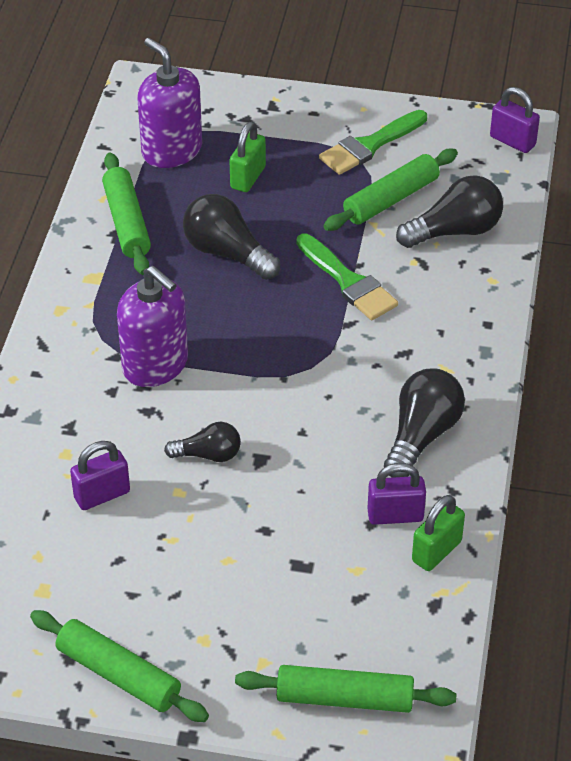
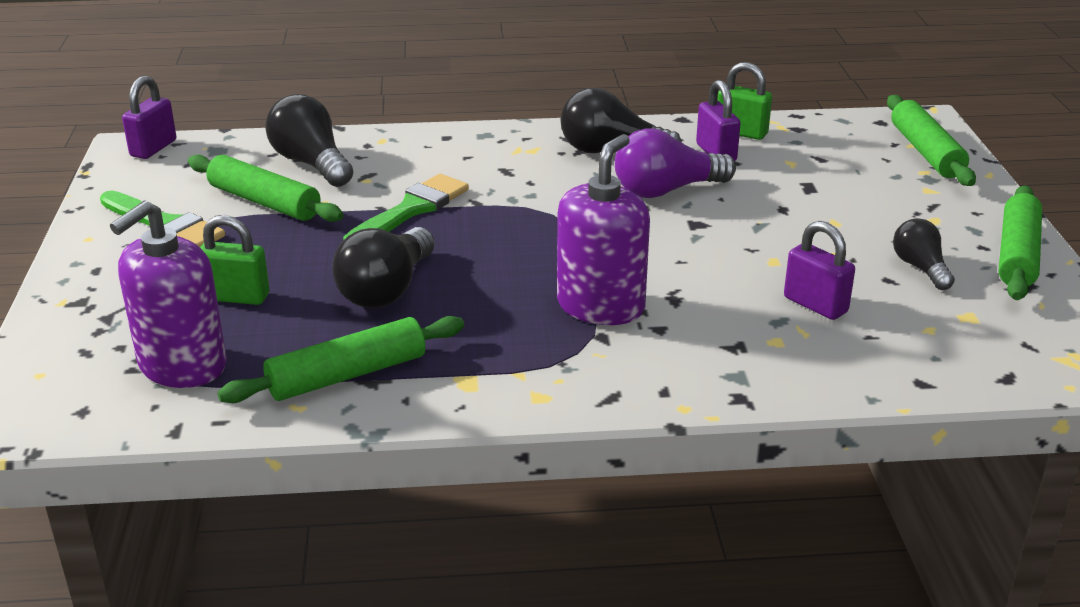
camera: 105 degrees left, 15 degrees down
(208, 454) = (712, 252): black light bulb -> black light bulb (920, 268)
(328, 455) = (666, 190): none -> purple light bulb

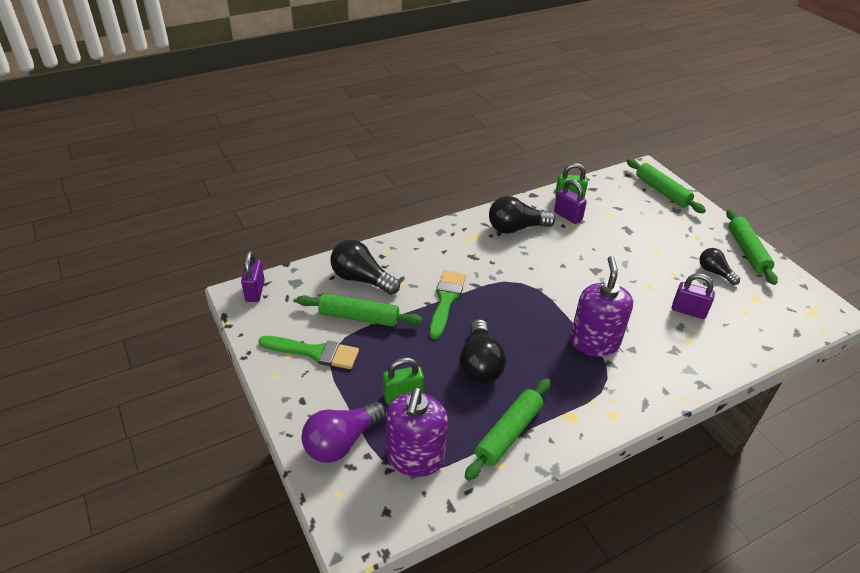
camera: 25 degrees left, 10 degrees up
(666, 190) = (564, 250): purple light bulb -> purple light bulb (342, 442)

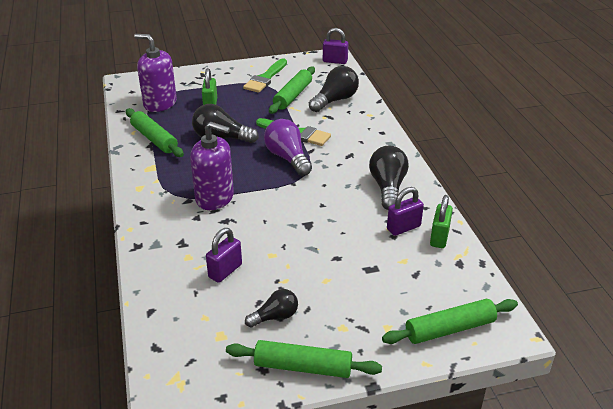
camera: 105 degrees right, 5 degrees down
(342, 442) = (187, 82): purple light bulb -> purple light bulb (288, 158)

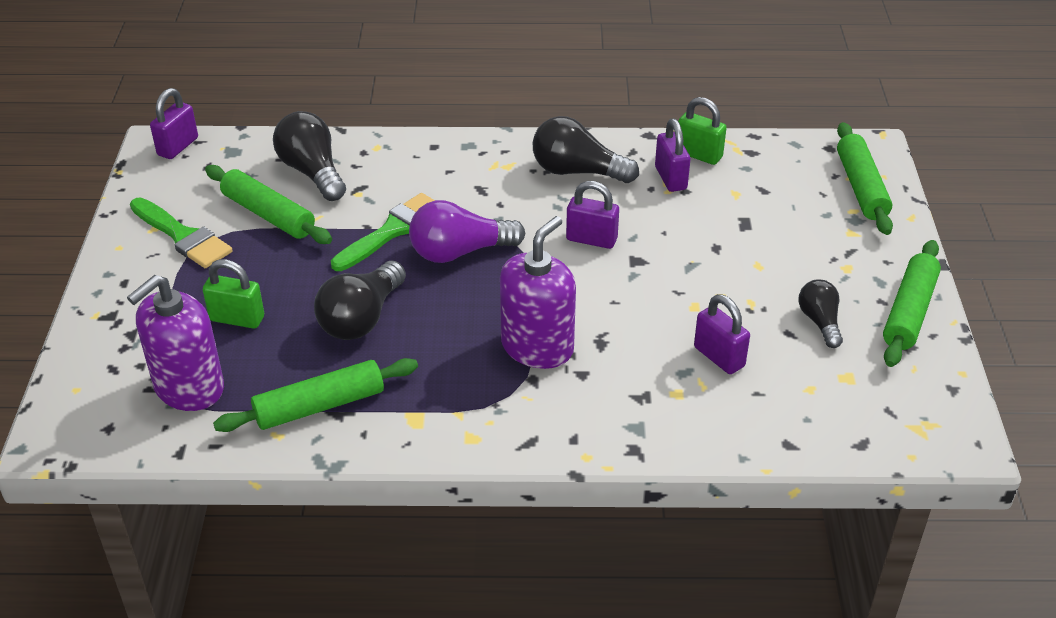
camera: 75 degrees left, 5 degrees up
(321, 203) = (591, 239): none -> purple padlock

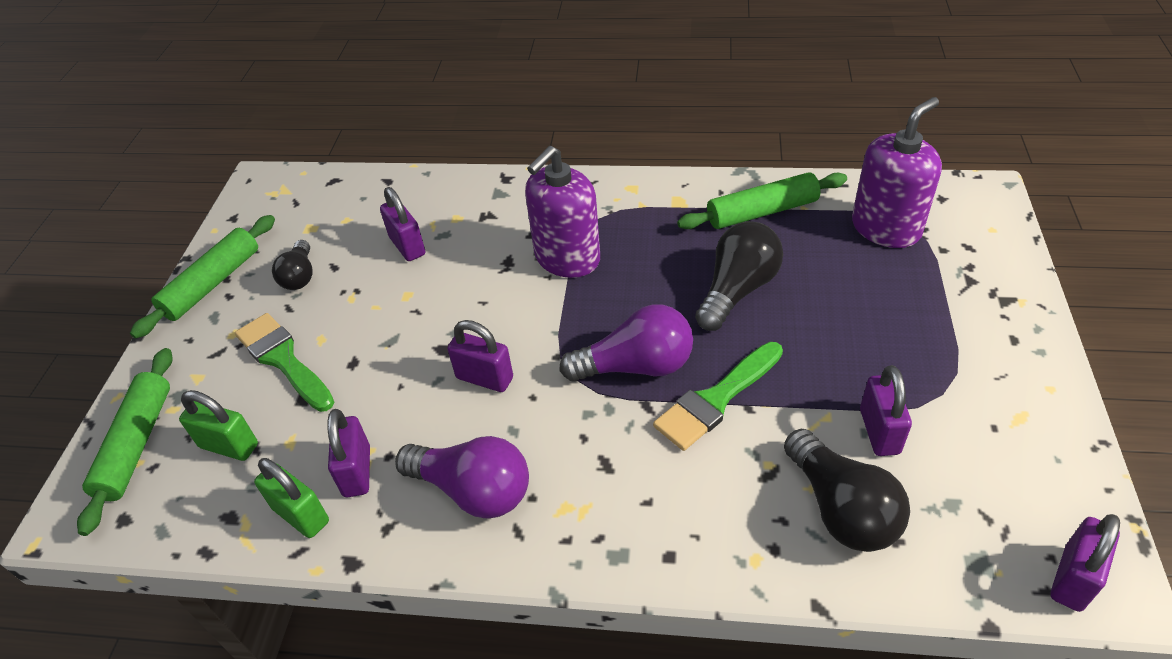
camera: 170 degrees left, 5 degrees up
(183, 236) = (977, 401): green brush -> green brush (283, 359)
(237, 319) = (866, 293): green padlock -> green padlock (229, 446)
(268, 215) = (879, 431): green rolling pin -> purple padlock
(577, 171) = (473, 490): black light bulb -> purple light bulb

